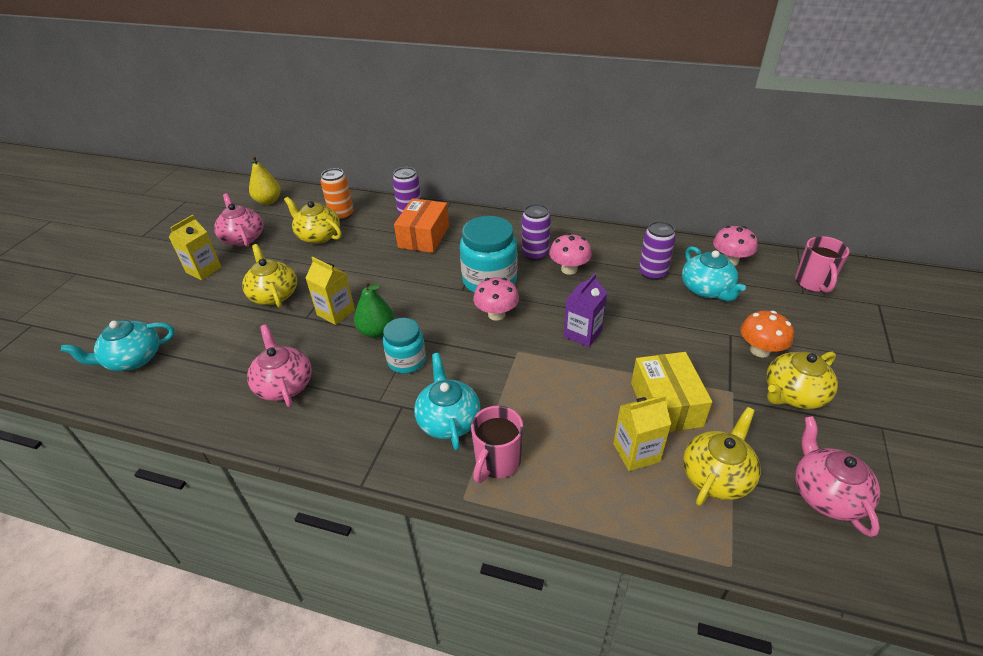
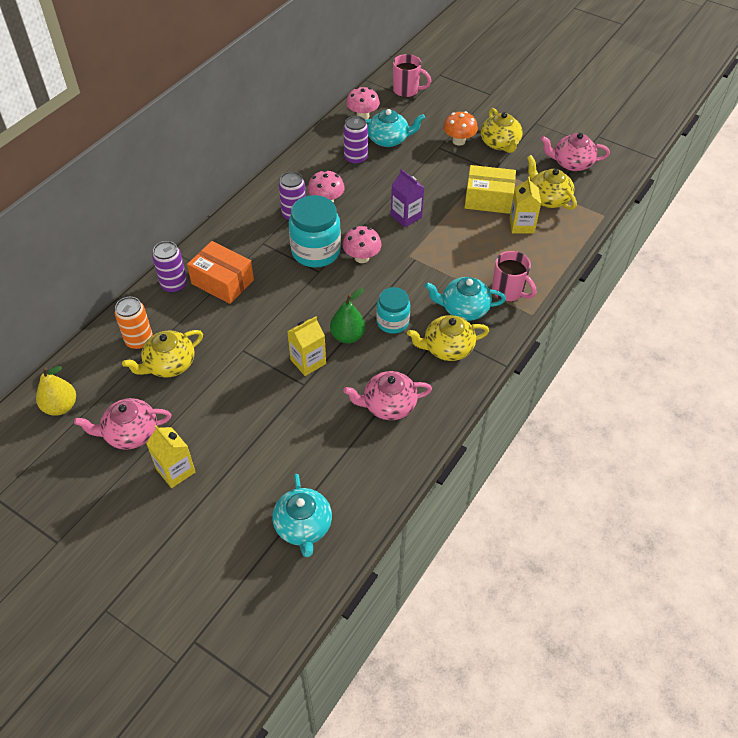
camera: 75 degrees left, 10 degrees up
(274, 294) = (255, 408): yellow teapot -> yellow teapot (447, 348)

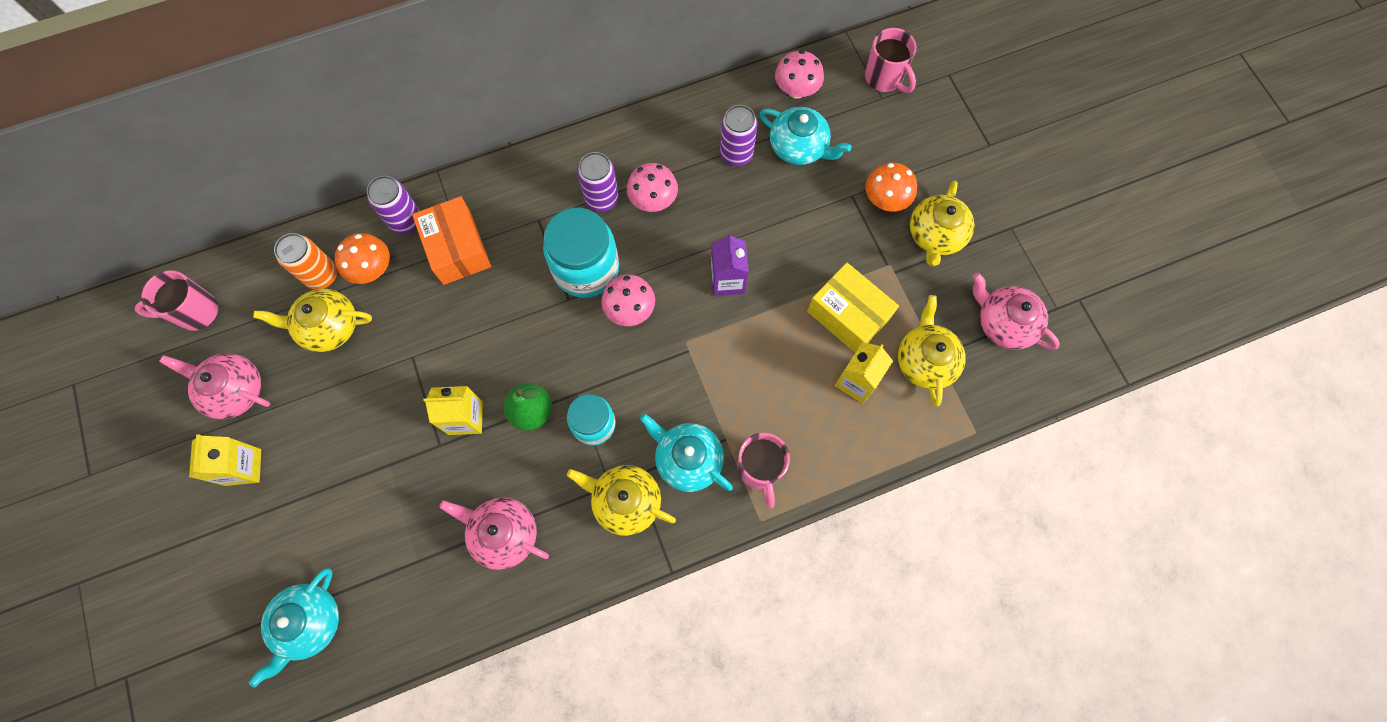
camera: 35 degrees right, 20 degrees up
(61, 406) = (196, 312): yellow pear -> pink mug
(173, 320) = (372, 269): none -> orange mushroom

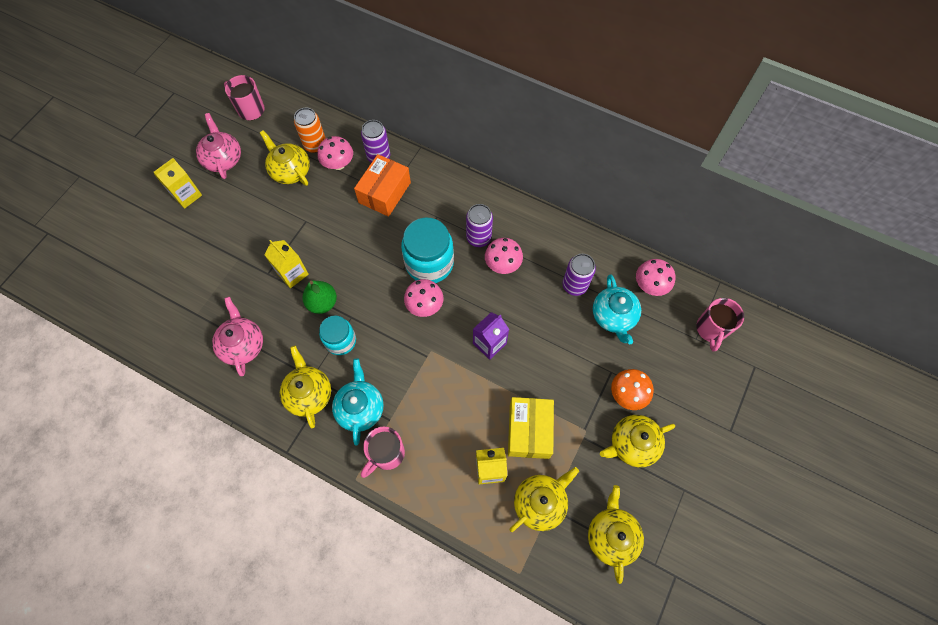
camera: 50 degrees right, 5 degrees down
(310, 623) = (128, 291): turquoise teapot -> none
(372, 269) = (338, 164): orange mushroom -> pink mushroom
(1004, 323) = (611, 536): pink teapot -> yellow teapot

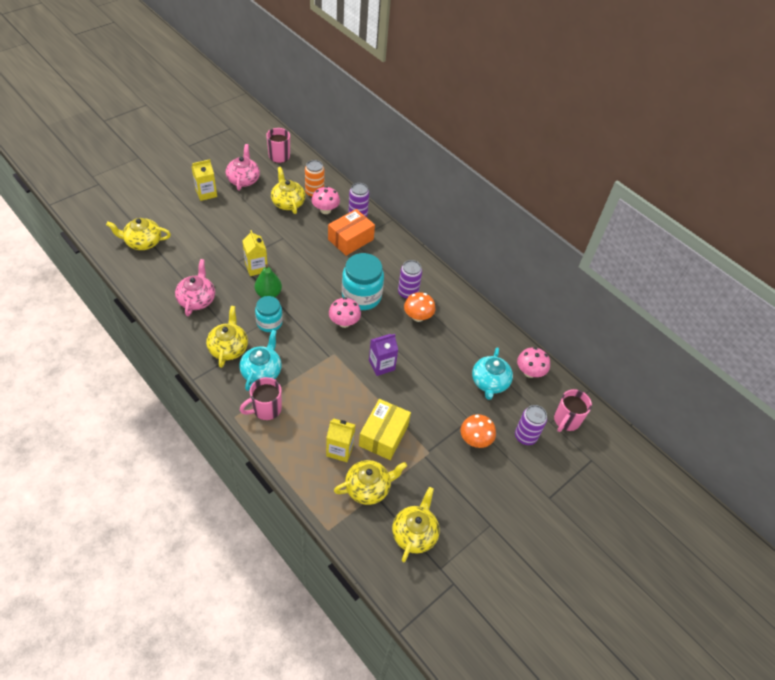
camera: 15 degrees right, 15 degrees down
(502, 264) = (418, 317): pink mushroom -> orange mushroom
(574, 285) = (468, 350): purple can -> purple can (525, 436)
(632, 444) = (462, 476): yellow teapot -> yellow teapot (143, 242)

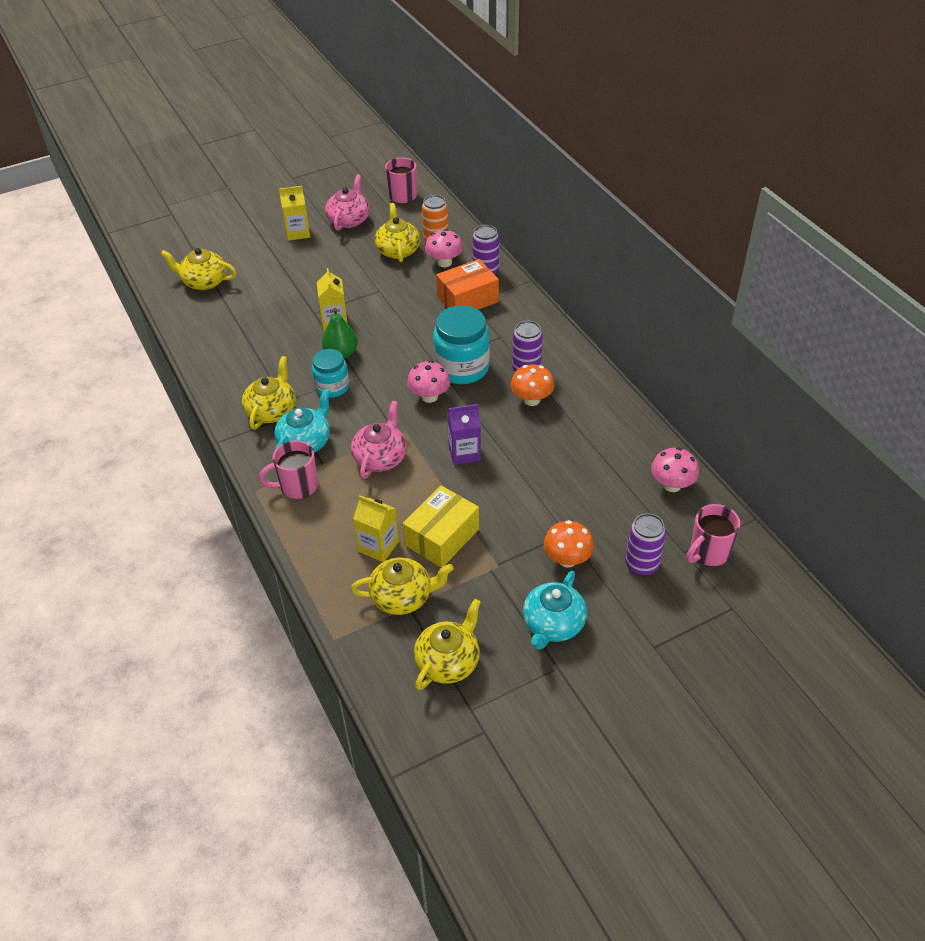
camera: 20 degrees right, 5 degrees down
(197, 299) = (250, 352): pink teapot -> pink teapot (380, 458)
(489, 382) = (609, 491): turquoise teapot -> turquoise teapot (553, 624)

